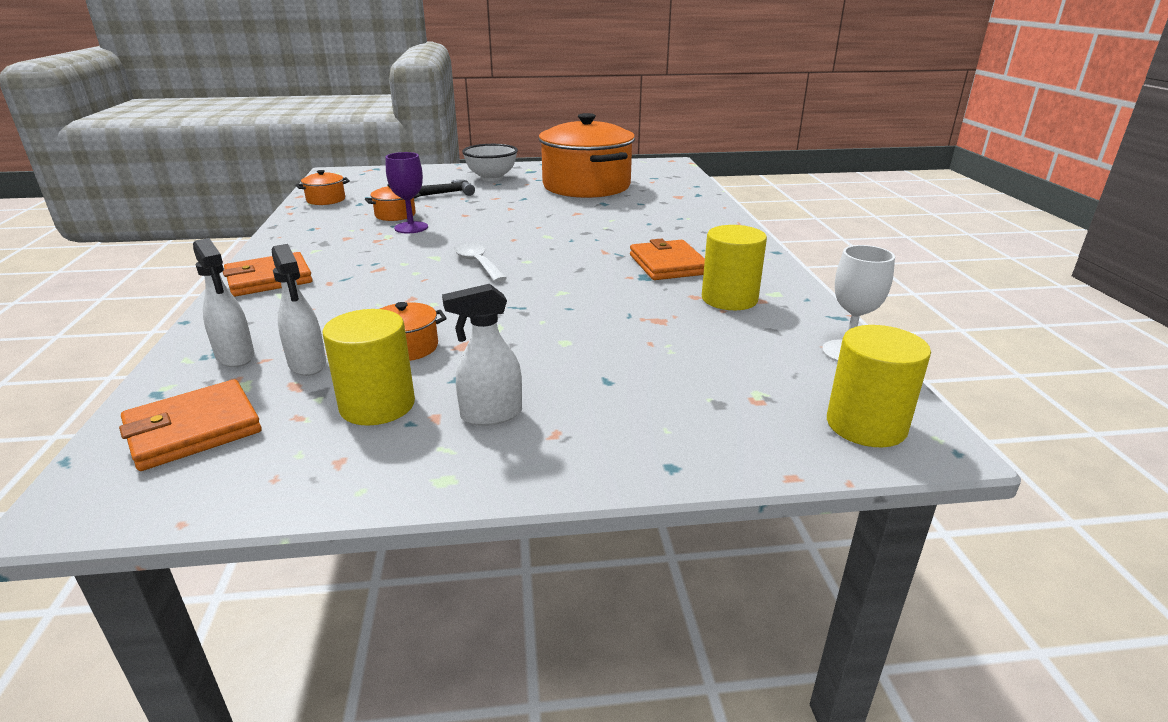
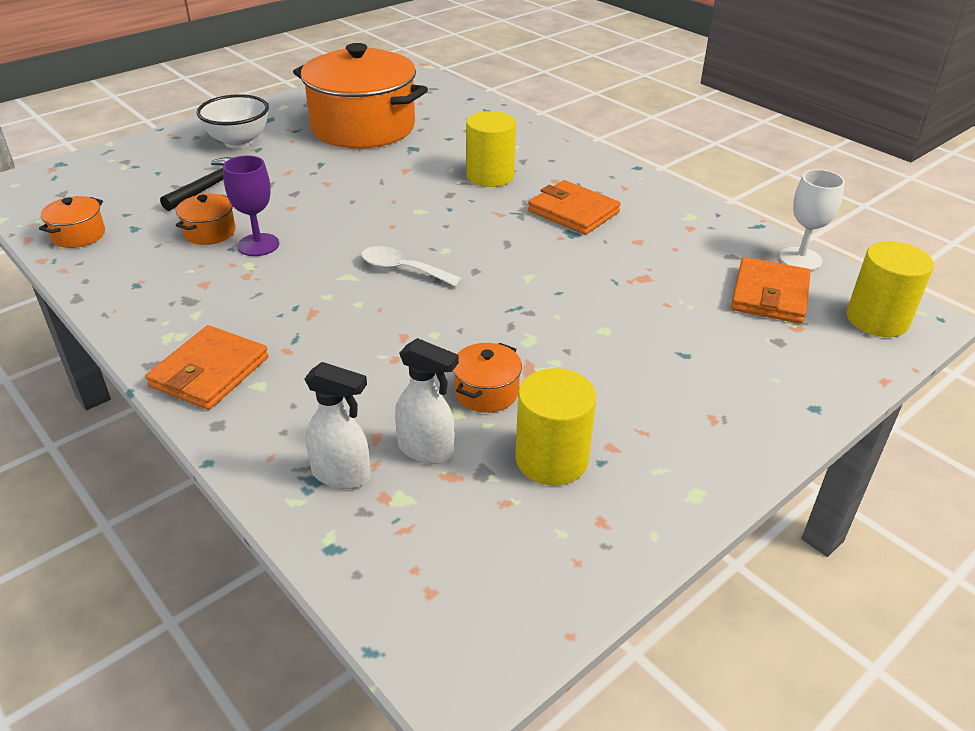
camera: 35 degrees left, 10 degrees up
(193, 429) = (436, 561): orange wallet -> orange wallet (769, 295)
(490, 415) = (648, 425): white spray bottle -> none
(729, 299) = (666, 235): yellow cylinder -> yellow cylinder (490, 176)

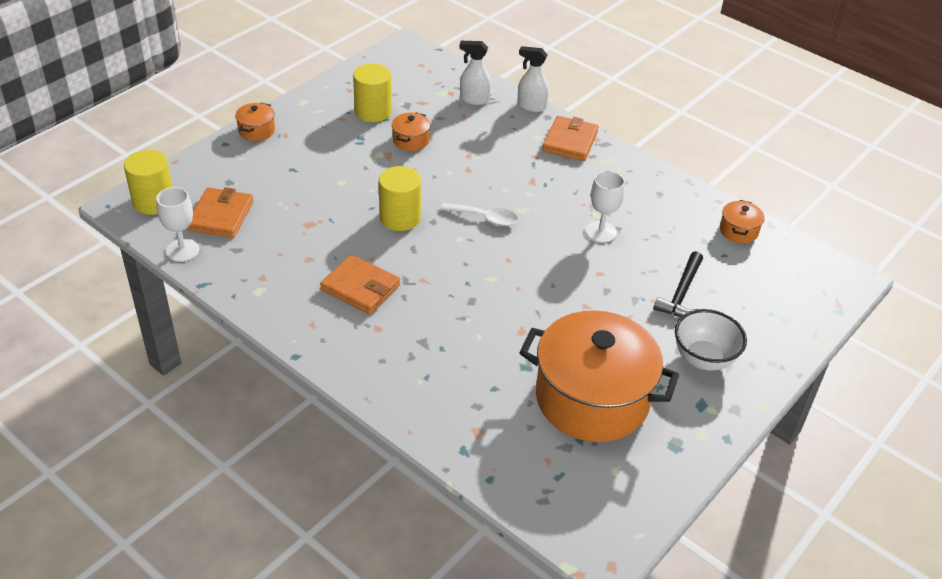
camera: 170 degrees right, 5 degrees up
(210, 232) = (645, 241): orange pot -> orange pot (256, 131)
(258, 245) = (601, 232): purple goblet -> white goblet
(426, 450) = (436, 112): white spray bottle -> white spray bottle (531, 106)
(490, 176) = (439, 329): yellow cylinder -> yellow cylinder (400, 218)

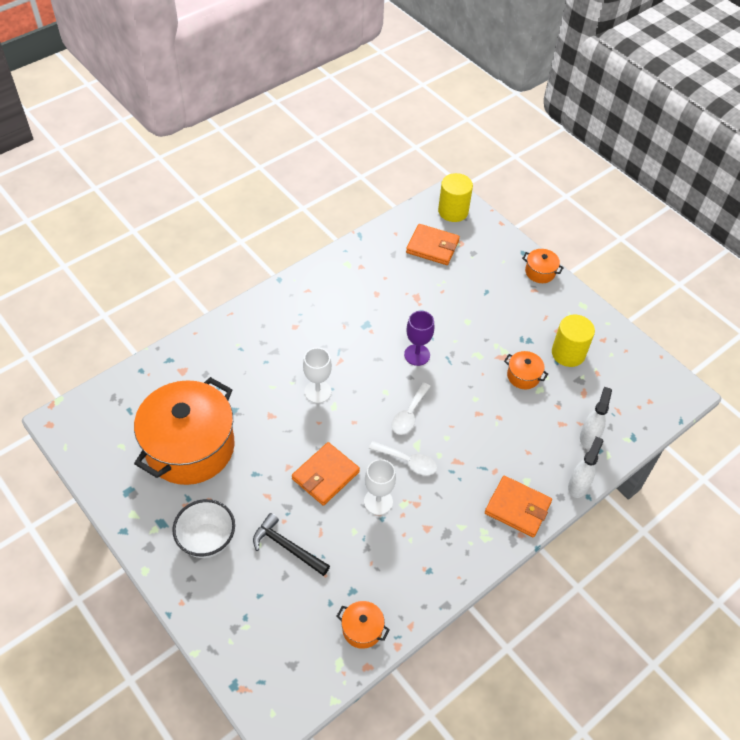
camera: 100 degrees right, 10 degrees up
(182, 250) = (397, 225): white goblet -> white goblet (318, 391)
(360, 287) = (339, 321): orange wallet -> orange wallet (325, 475)
(400, 218) = (417, 355): yellow cylinder -> purple goblet
(545, 215) = (408, 461): none -> white spoon

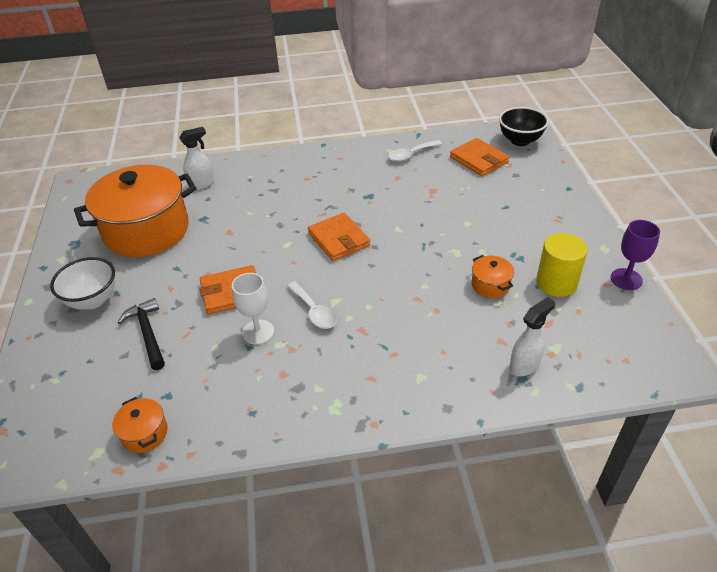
camera: 35 degrees right, 10 degrees down
(318, 391) = (283, 229): white goblet -> none
(409, 414) = (348, 275): white spoon -> white spoon (411, 155)
(417, 355) = (396, 232): purple goblet -> purple goblet (626, 279)
(453, 211) = (520, 141): yellow cylinder -> black bowl
(517, 508) = (390, 397): orange wallet -> orange wallet (339, 239)
(540, 272) = (575, 208): orange pot -> none
(578, 485) = (476, 406): white spray bottle -> white spray bottle (202, 184)

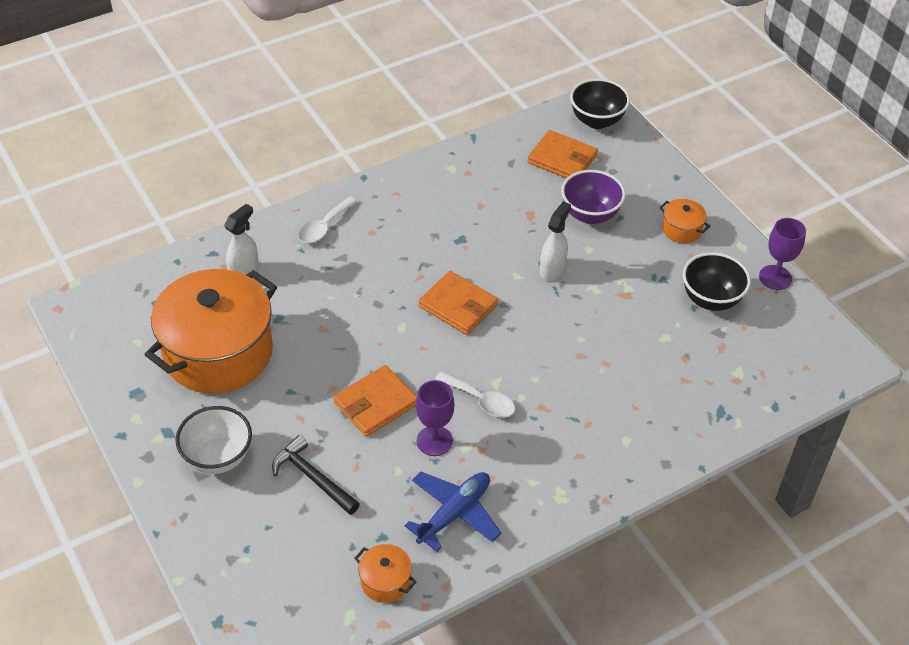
camera: 25 degrees left, 5 degrees up
(236, 394) = (454, 513): none -> blue plane
(258, 332) = (434, 441): white goblet -> purple goblet
(411, 155) = (480, 169): white spoon -> white spoon (324, 227)
(481, 200) = (590, 215): none -> purple bowl
(490, 285) = (647, 319): orange pot -> orange pot (681, 229)
(525, 365) = (717, 399): white spray bottle -> white spray bottle (552, 269)
(556, 283) = (710, 300): yellow cylinder -> black bowl

